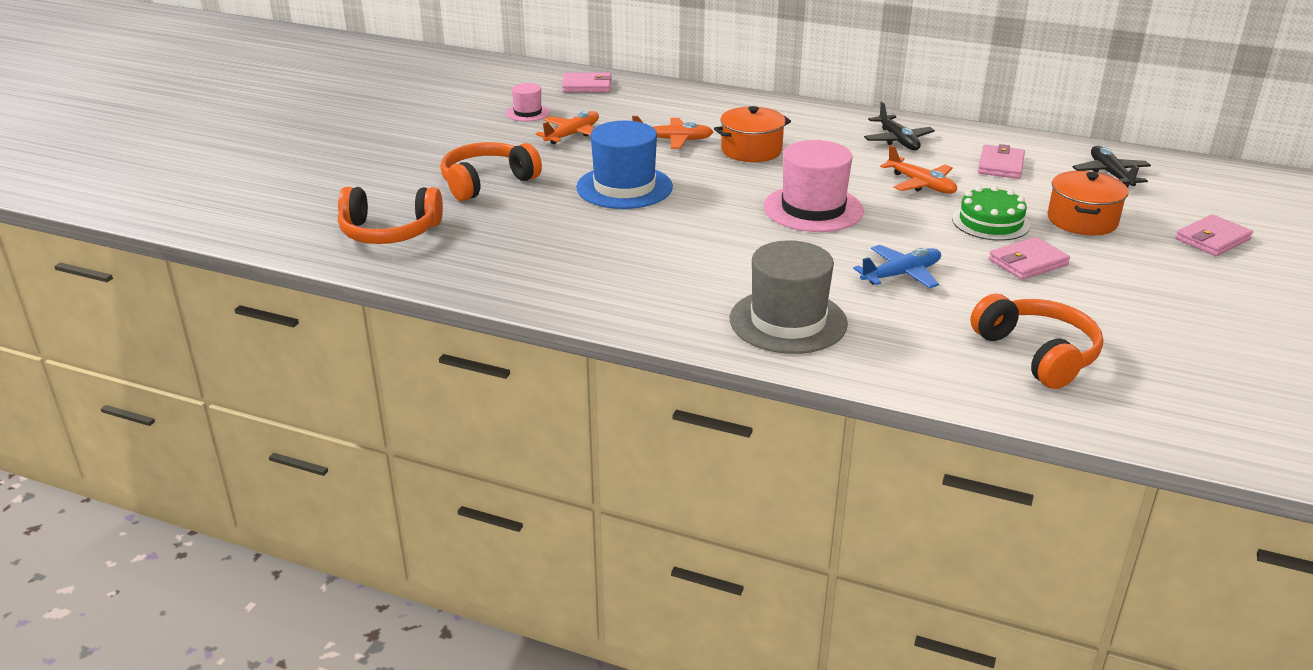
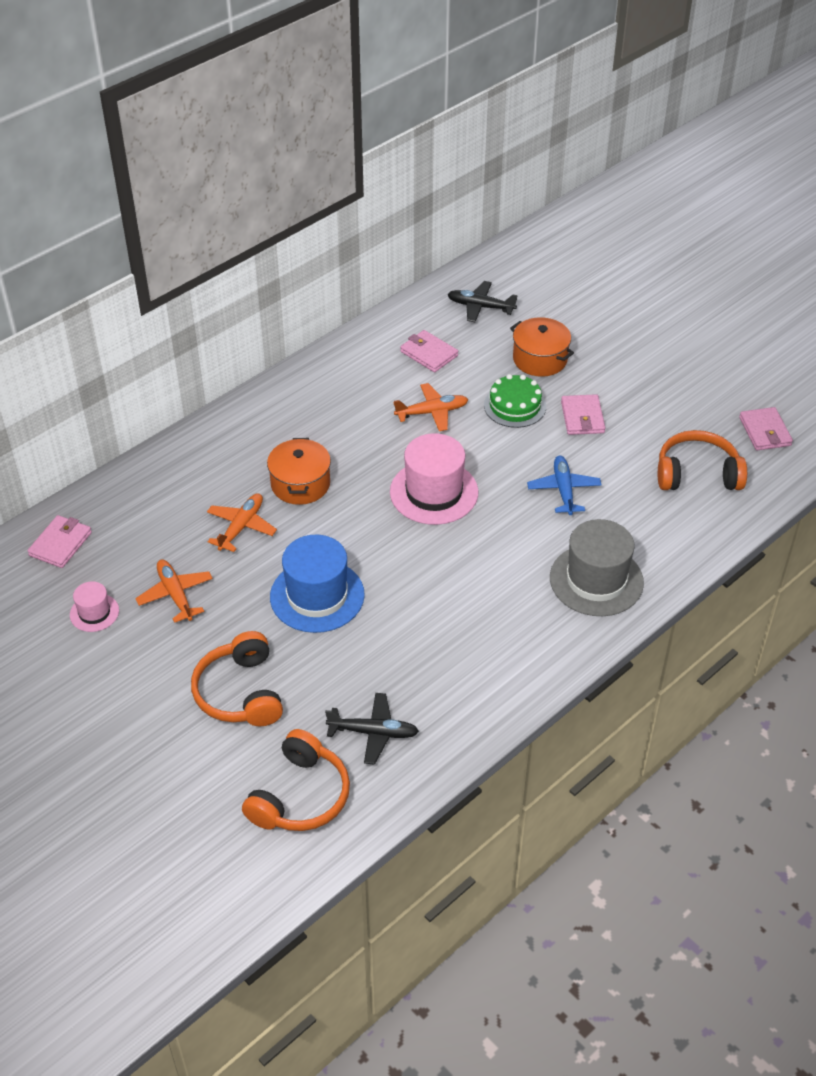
camera: 65 degrees left, 15 degrees up
(898, 140) = (345, 387): black plane -> black plane (373, 732)
(1212, 239) = (601, 315): pink wallet -> pink wallet (765, 431)

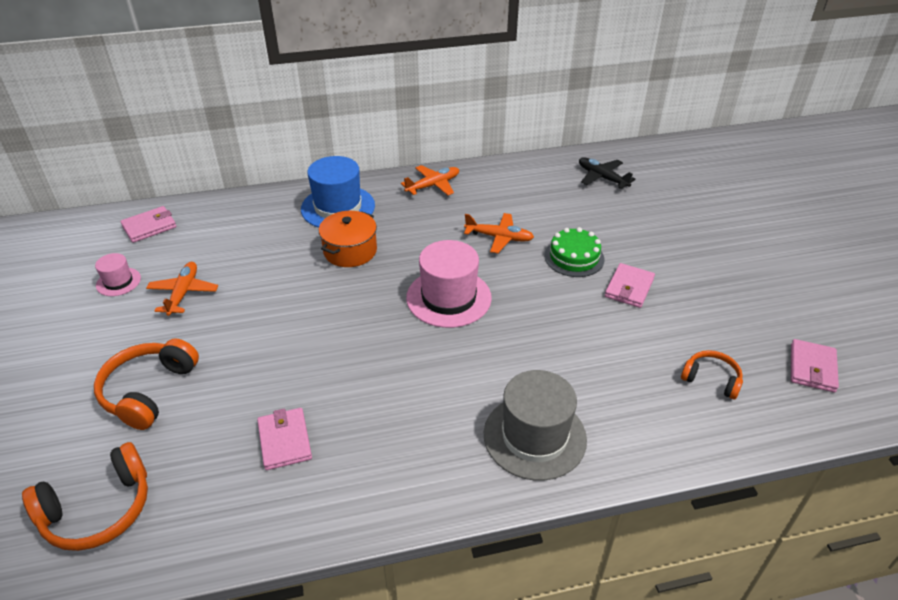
camera: 30 degrees right, 5 degrees down
(241, 526) = (278, 264): orange plane -> orange plane (433, 185)
(317, 596) = (282, 340): blue hat -> blue hat (338, 207)
(373, 732) = (212, 482): black plane -> none
(429, 354) = (532, 196): pink wallet -> pink wallet (285, 441)
(540, 359) = (624, 230): orange pot -> none
(563, 490) = (565, 341): blue plane -> none
(697, 474) = (711, 379): orange headphones -> orange headphones, size x0.60

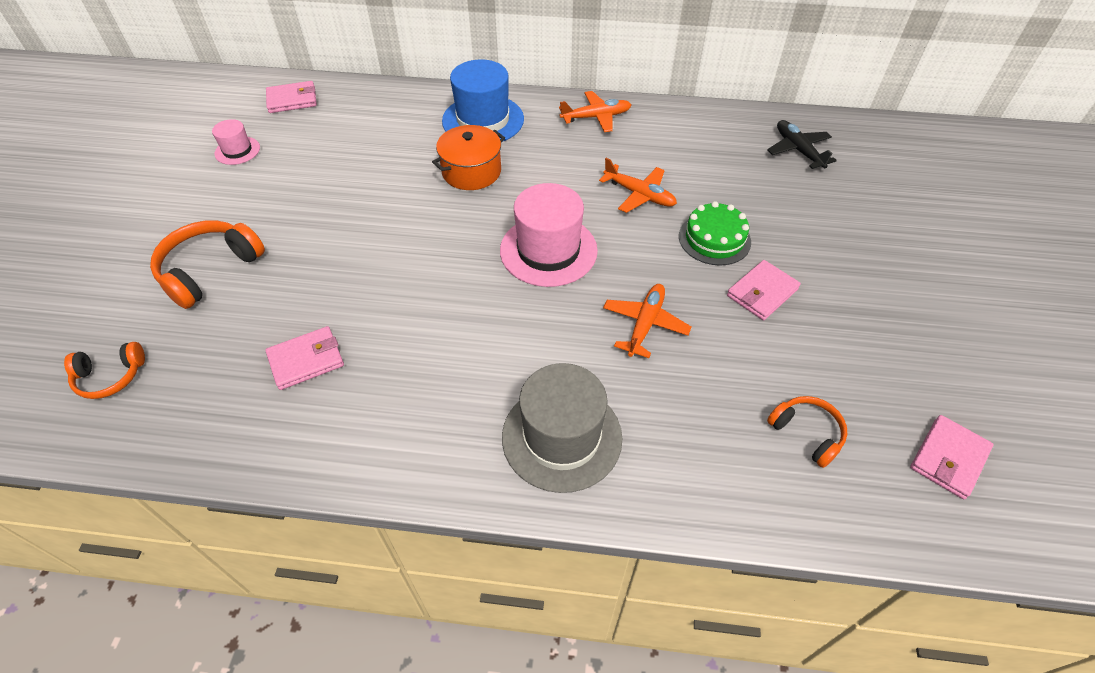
camera: 20 degrees right, 10 degrees up
(98, 510) = (110, 376): orange headphones -> orange headphones, size x0.60
(183, 293) = (289, 177): orange plane -> orange plane (645, 324)
(285, 441) = (306, 360): pink wallet -> pink wallet turned 60 degrees clockwise

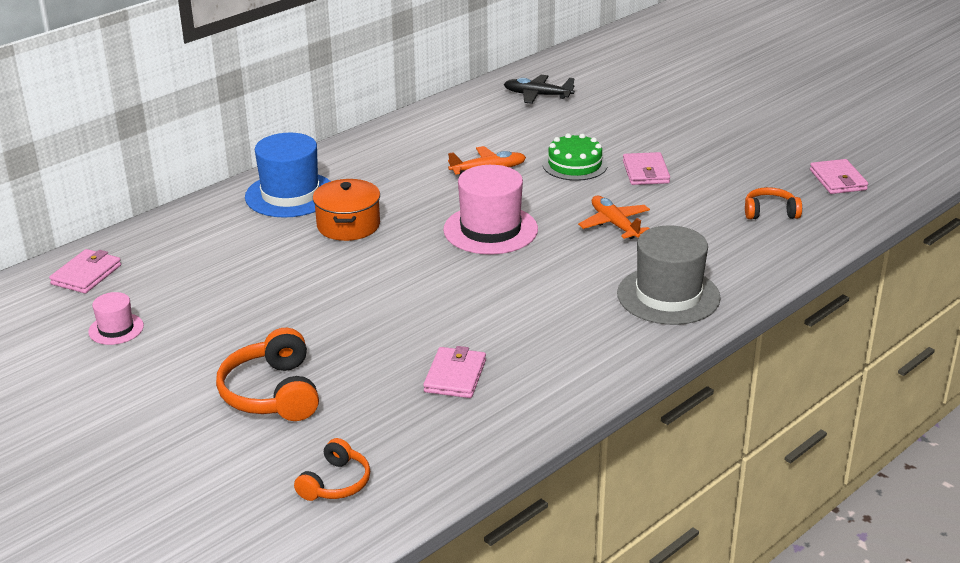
camera: 50 degrees left, 20 degrees down
(596, 117) = (373, 148): orange plane -> none

